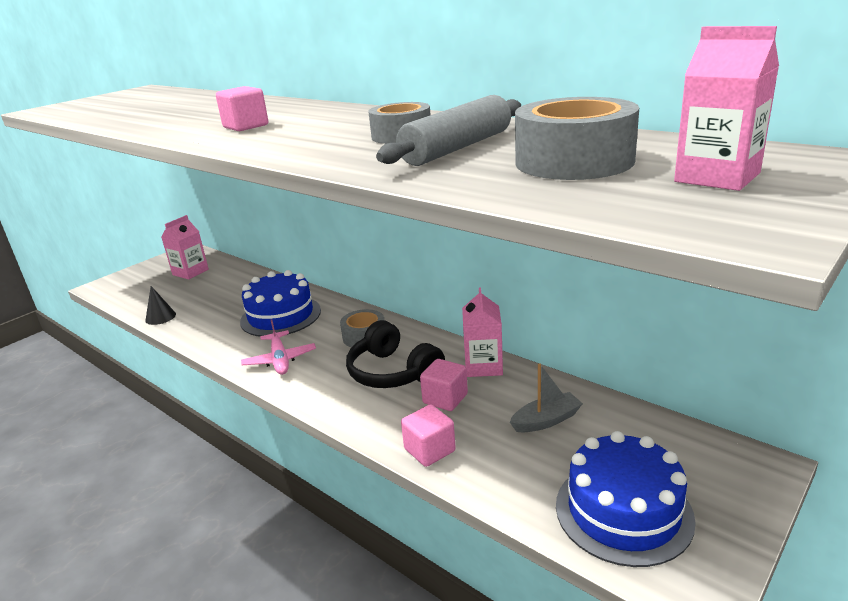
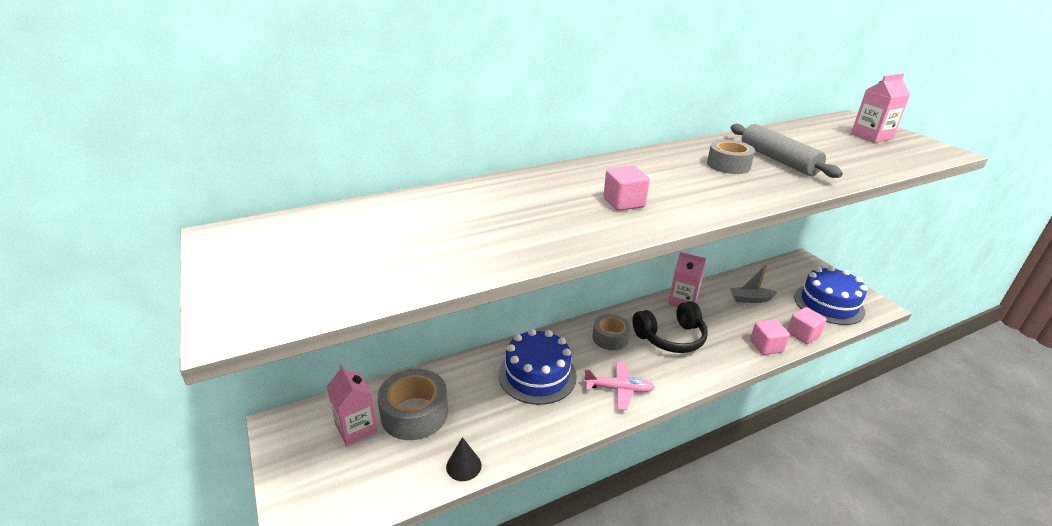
camera: 70 degrees left, 5 degrees up
(445, 399) = (714, 325): pink cube -> pink cube (802, 334)
(546, 420) = (750, 299): grey boat -> grey boat turned 90 degrees counterclockwise
(574, 161) = (828, 147): grey tape -> grey tape (414, 413)

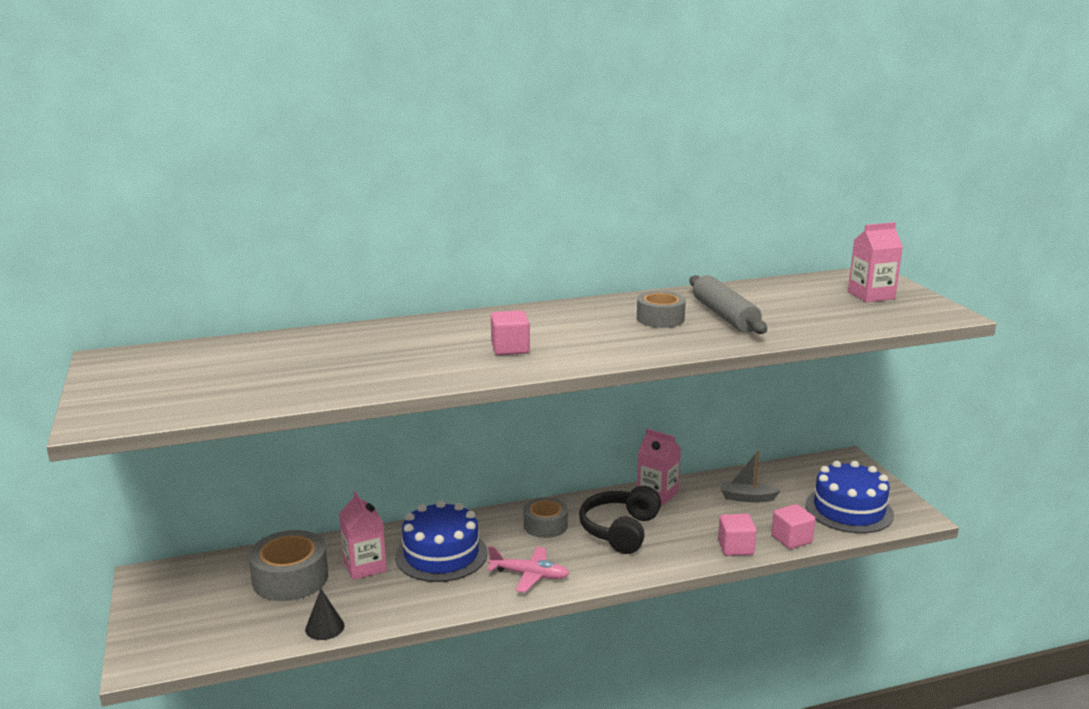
camera: 10 degrees right, 10 degrees down
(356, 428) = (225, 585): pink carton -> pink carton (364, 566)
(671, 338) = (620, 530): black headphones -> black headphones turned 120 degrees clockwise

